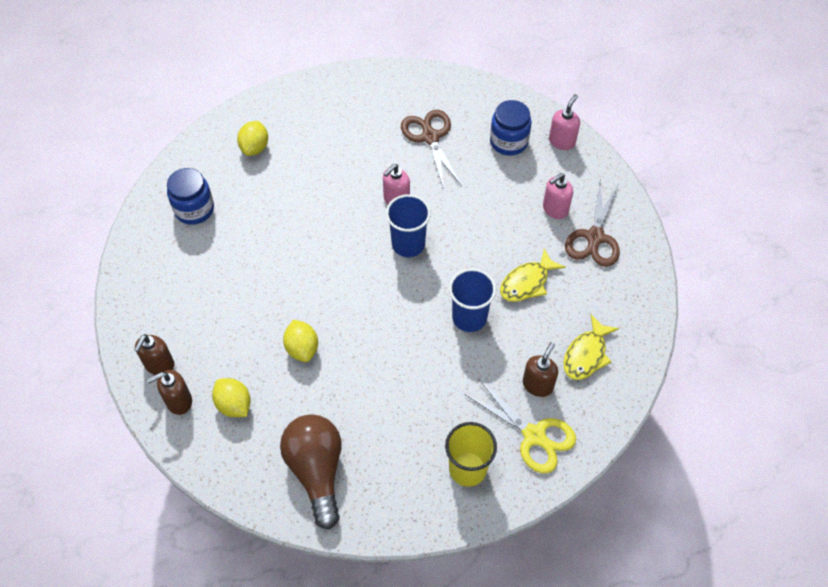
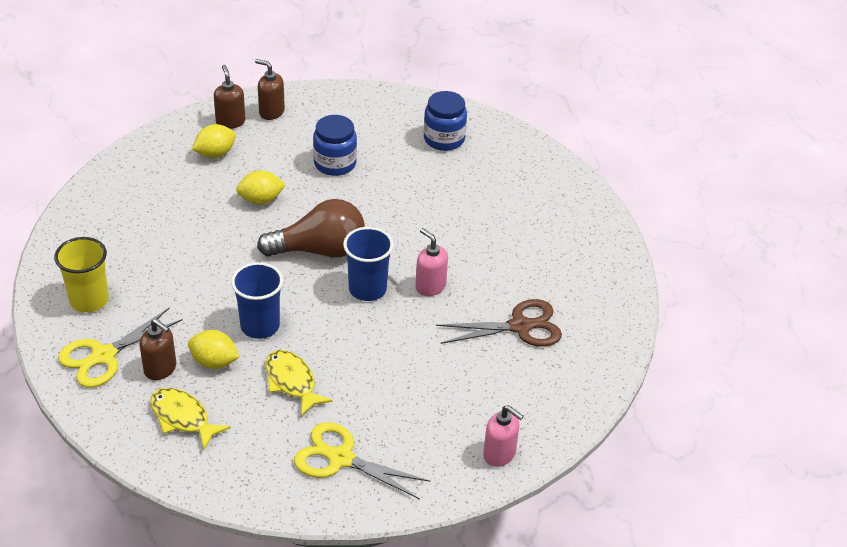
camera: 95 degrees right, 15 degrees down
(255, 147) = (520, 184): yellow lemon -> yellow lemon (214, 362)
(317, 471) = (129, 199): brown light bulb -> brown light bulb (319, 250)
(508, 142) = (505, 399): blue jar -> blue jar (335, 163)
(555, 209) = (391, 427): pink soap dispenser -> none
(595, 237) = (341, 458): brown scissors -> yellow scissors

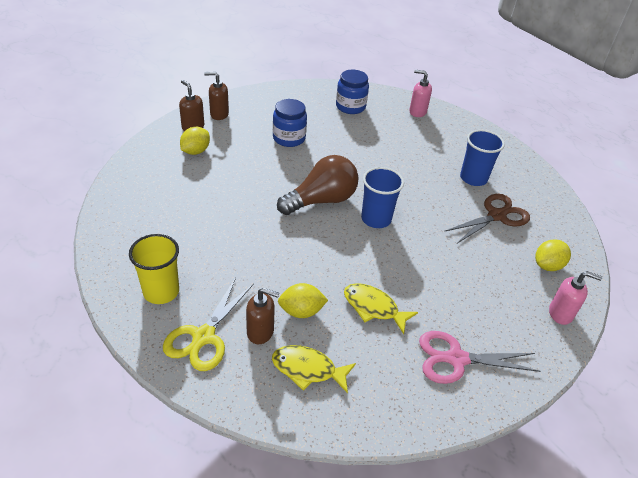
camera: 25 degrees left, 0 degrees up
(260, 326) = (317, 270): blue cup -> blue cup (473, 178)
(261, 200) = (252, 176): yellow lemon -> yellow lemon (547, 265)
(341, 458) = (456, 359): yellow scissors -> pink scissors
(430, 286) = (417, 205): pink soap dispenser -> pink soap dispenser (417, 112)

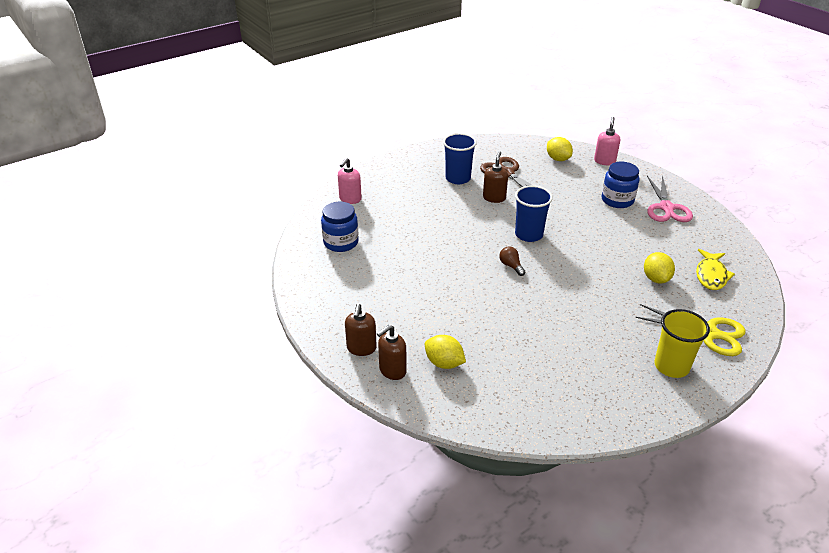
camera: 85 degrees left, 5 degrees down
(260, 332) = (688, 300): brown soap dispenser -> brown soap dispenser (494, 198)
(289, 138) = (408, 288): blue jar -> blue jar (617, 200)
(321, 200) = (511, 266): brown light bulb -> brown light bulb, size x0.41
(373, 308) = (635, 241): yellow fish -> none

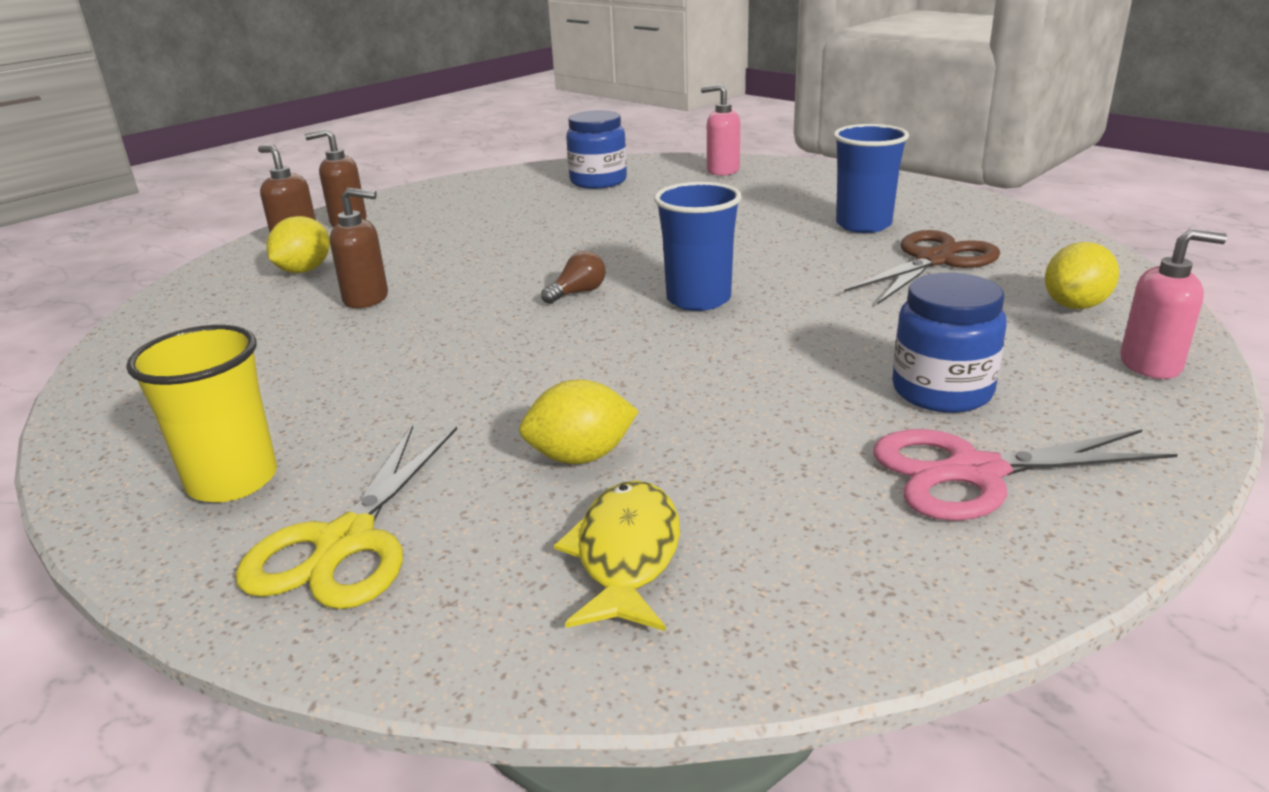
camera: 80 degrees right, 10 degrees down
(494, 198) = (818, 259): brown soap dispenser -> brown soap dispenser (366, 299)
(711, 275) = (626, 556): yellow fish -> yellow fish turned 90 degrees clockwise

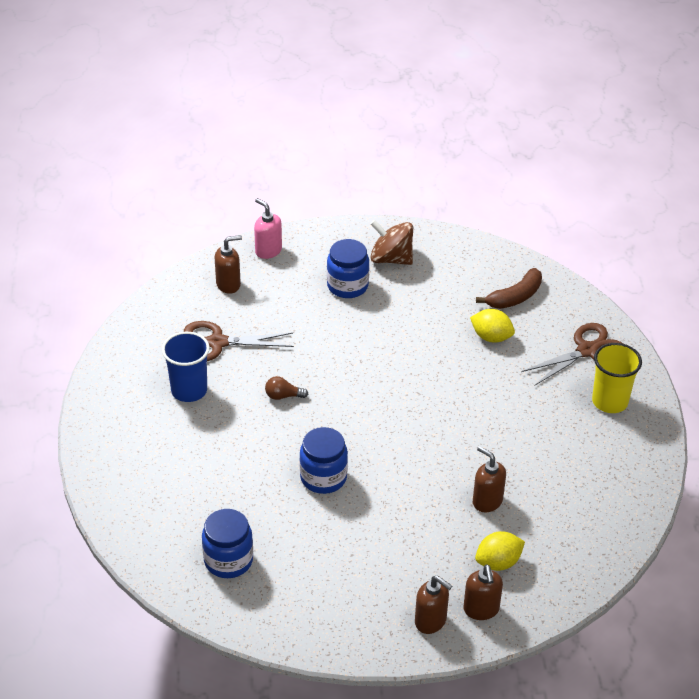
camera: 140 degrees left, 15 degrees up
(346, 542) = (587, 350): yellow scissors -> brown scissors
(578, 293) = (390, 432): brown light bulb -> brown light bulb (283, 396)
(597, 240) = (323, 477): none -> blue jar
(626, 556) = (515, 297): yellow fish -> brown banana
(698, 299) = (348, 389): blue cup -> none
(722, 170) = (143, 512): pink soap dispenser -> none
(975, 473) = (391, 259): pink scissors -> brown spinning top
(1075, 305) = (228, 284): yellow lemon -> brown soap dispenser

